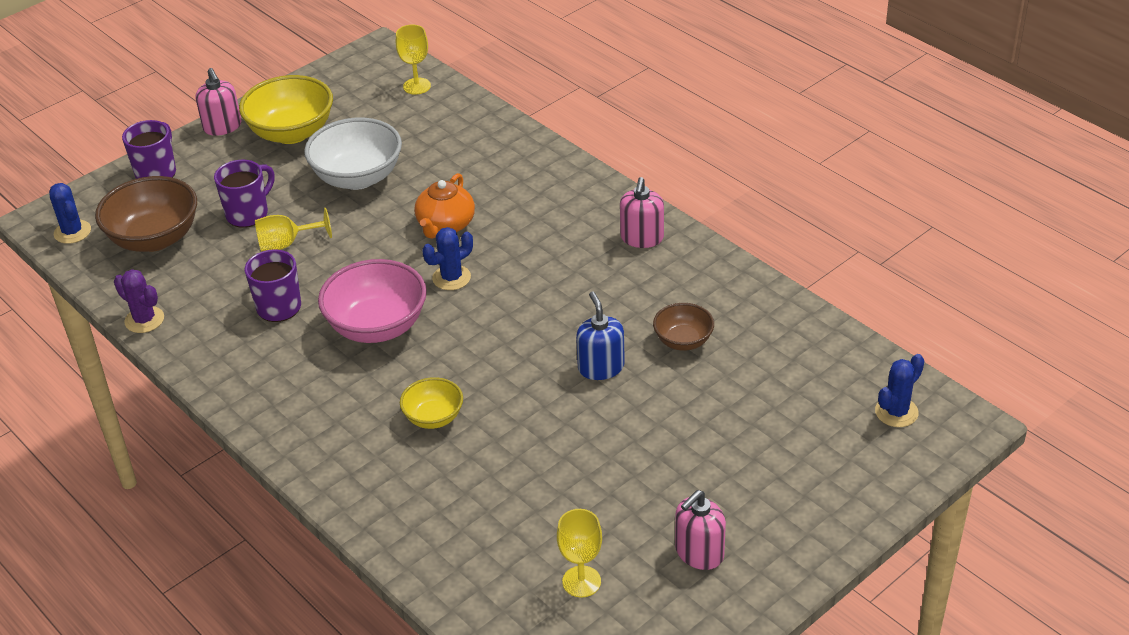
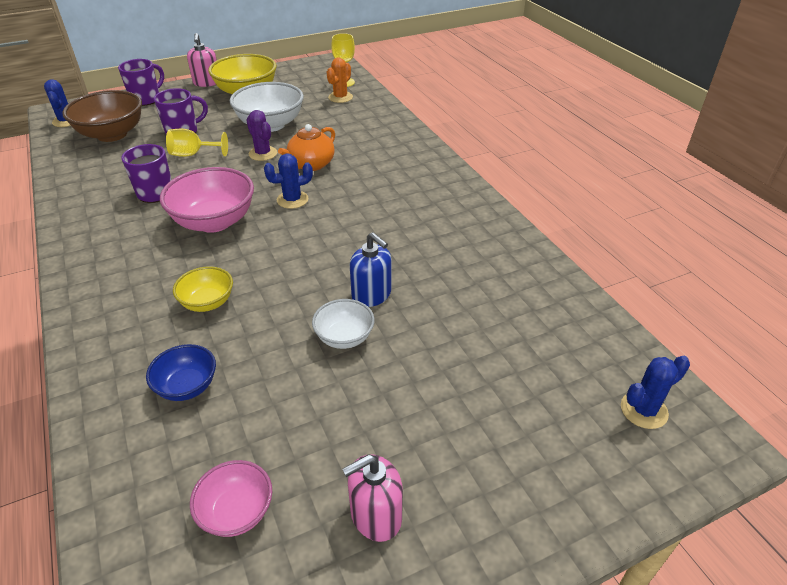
camera: 15 degrees right, 0 degrees up
(144, 320) = (60, 181): purple cactus -> purple cactus (263, 153)
(425, 113) = (340, 97): none -> orange cactus
(469, 500) = (187, 386): none -> blue bowl
(581, 581) = (237, 511): yellow goblet -> pink bowl
(595, 416) = (344, 337): none -> white bowl
(601, 367) = (371, 295): blue soap dispenser -> blue soap dispenser turned 135 degrees clockwise
(642, 238) = (455, 202): pink soap dispenser -> none
(683, 341) = (454, 289): brown bowl -> none

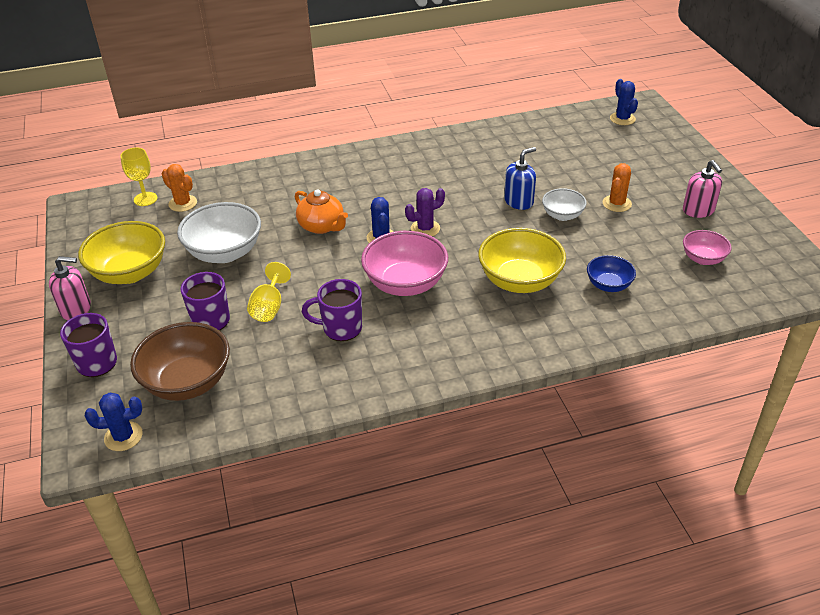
camera: 80 degrees left, 0 degrees up
(207, 302) = (519, 281): yellow bowl -> yellow bowl, size x1.80
(263, 153) = (287, 257): purple cactus -> purple cactus (425, 228)
(380, 398) = (617, 203): none -> orange cactus

